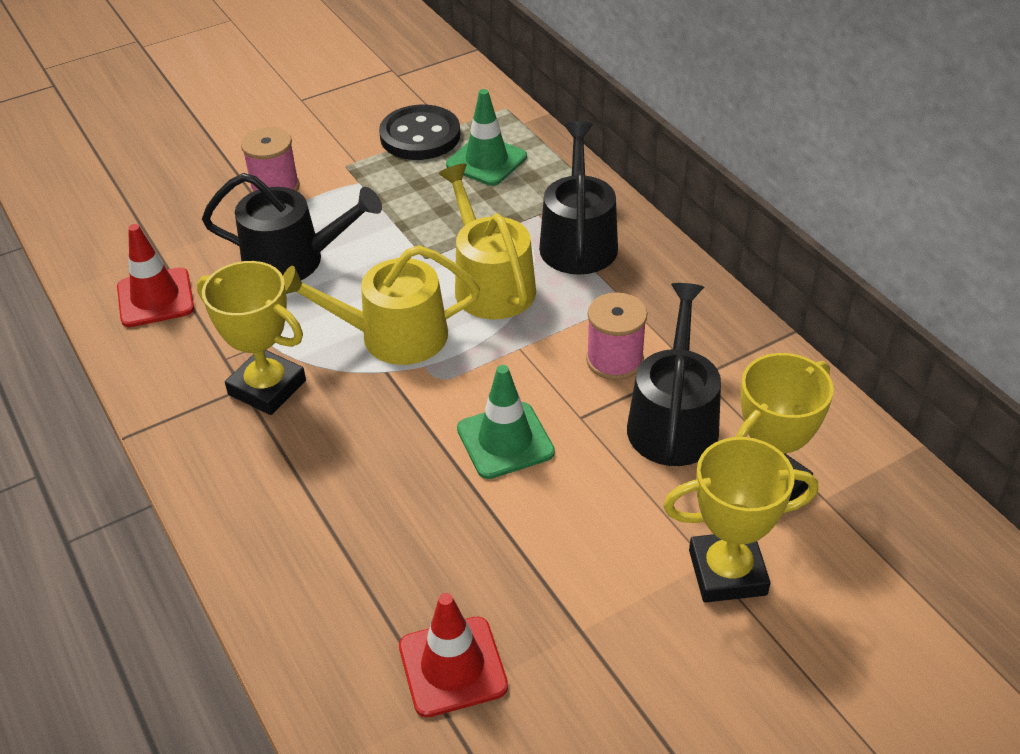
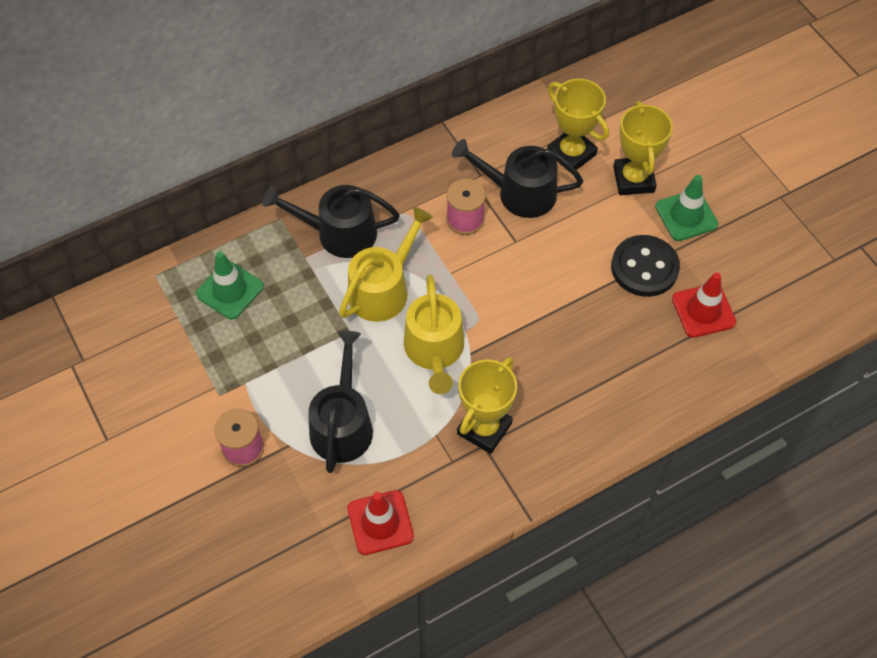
camera: 90 degrees left, 15 degrees up
(420, 136) = (185, 339): black button -> black button (644, 267)
(490, 284) = (383, 289): yellow watering can -> yellow watering can turned 150 degrees clockwise
(505, 441) = (536, 283): green traffic cone -> green traffic cone (686, 215)

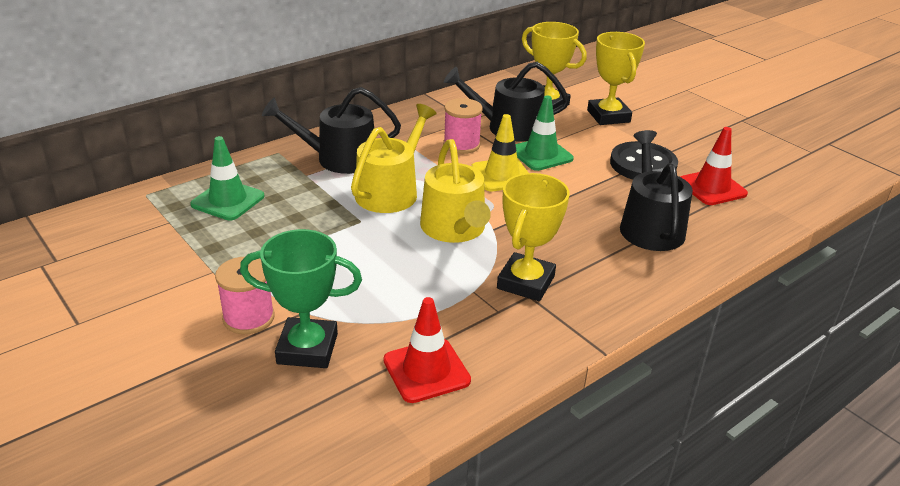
camera: 10 degrees left, 25 degrees down
(288, 488) = (307, 349): none -> green trophy
(342, 424) = (365, 290): black watering can -> black watering can (650, 226)
(496, 273) = (501, 175): none -> yellow traffic cone
(686, 215) = (665, 133): green traffic cone -> green traffic cone (541, 154)

